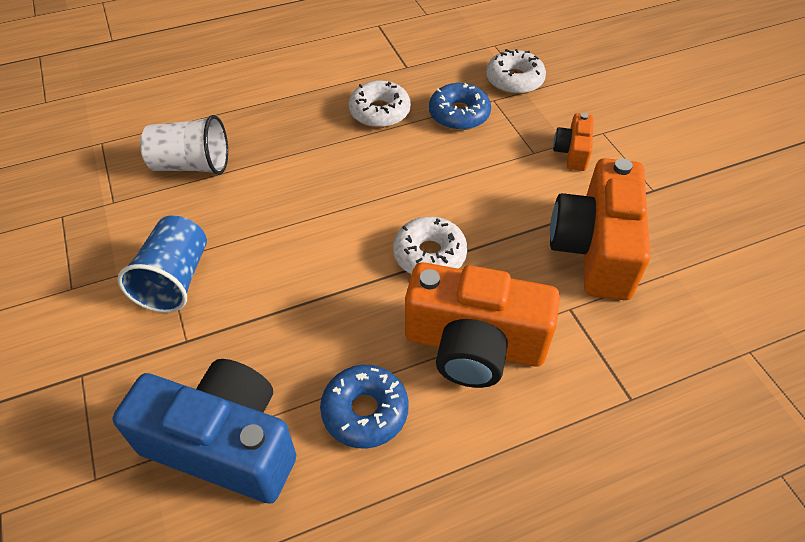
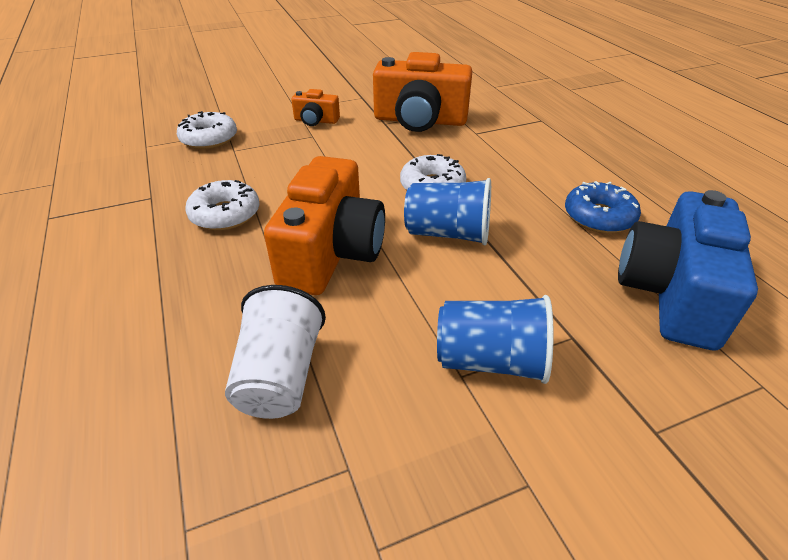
camera: 90 degrees left, 10 degrees down
(341, 263) = (448, 233): none -> blue cup
(459, 114) = (248, 168): blue donut -> none
(474, 345) = (519, 169): orange camera -> orange camera (331, 253)

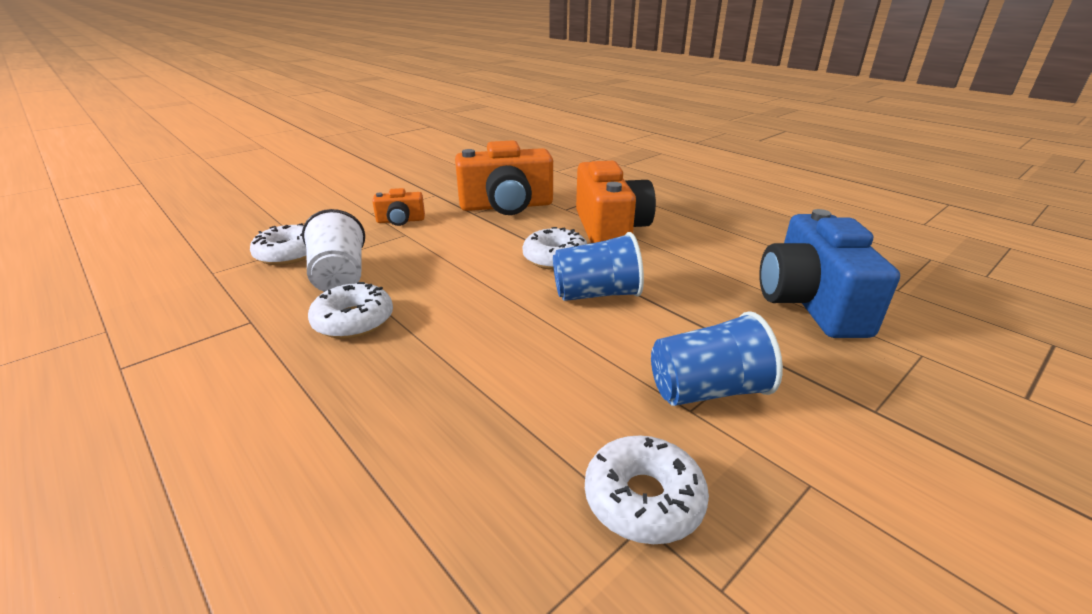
camera: 20 degrees left, 10 degrees down
(280, 375) = (515, 458): white cup -> white cup (339, 276)
(331, 253) = (494, 333): orange camera -> orange camera (609, 230)
(363, 446) = (643, 499): none -> white donut
(599, 217) = (715, 257): blue donut -> none

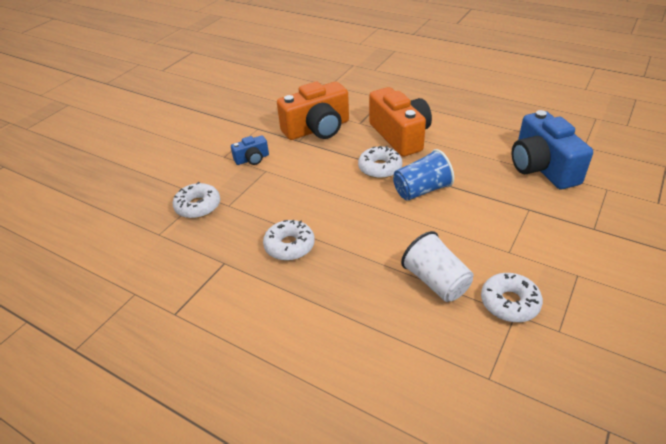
camera: 15 degrees left, 10 degrees up
(339, 276) = (251, 216): white cup -> white cup (436, 282)
(400, 221) = (252, 159): orange camera -> blue camera
(707, 390) = (512, 238): blue cup -> none

